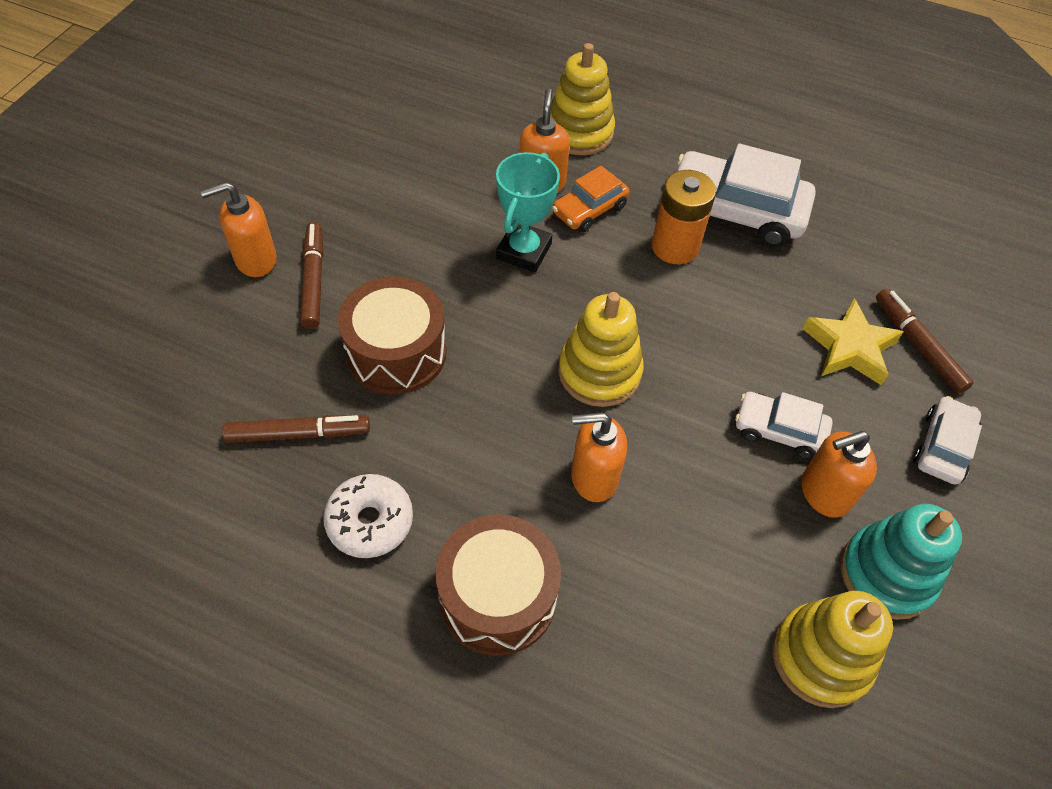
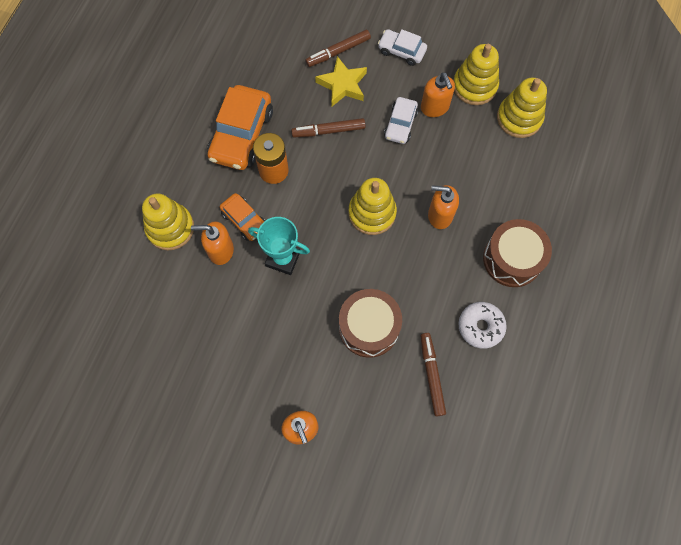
camera: 90 degrees left, 15 degrees up
(313, 280) = (316, 387): brown marker -> brown marker (328, 131)
(593, 477) = (439, 215): orange soap dispenser -> orange soap dispenser turned 105 degrees clockwise
(735, 211) = (241, 135): white car -> orange car
(886, 574) = (474, 86): turquoise stacking toy -> yellow stacking toy

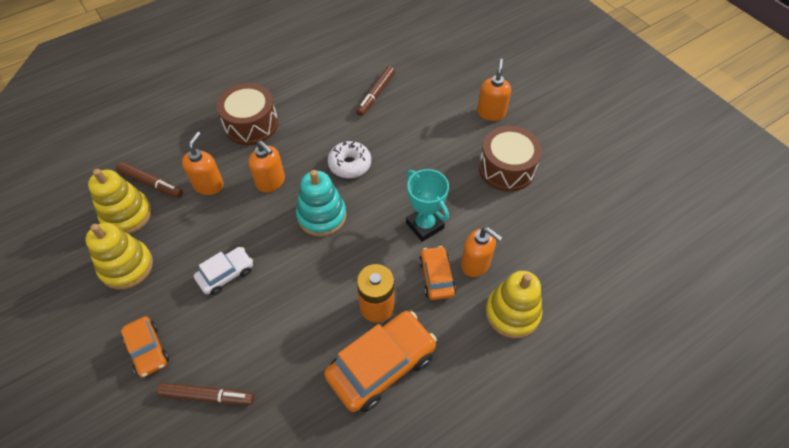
camera: 145 degrees left, 15 degrees down
(328, 131) = (294, 312): brown marker -> brown marker (151, 183)
(342, 85) = (238, 352): yellow star -> none
(369, 327) = (395, 142): brown drum -> brown drum (506, 168)
(372, 213) = (322, 216): yellow stacking toy -> turquoise stacking toy
(401, 51) = (148, 350): white car -> orange car
(435, 107) = (181, 270): orange soap dispenser -> orange soap dispenser (209, 185)
(480, 326) = (316, 101): white donut -> white donut (350, 164)

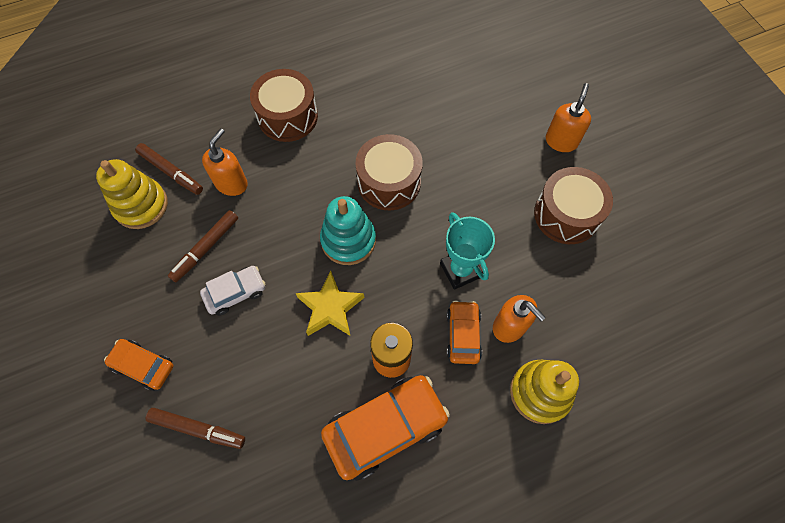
camera: 10 degrees right, 10 degrees up
(127, 266) = (134, 266): yellow stacking toy -> none
(148, 350) = (143, 366): orange car -> orange car turned 135 degrees clockwise
(271, 182) = (299, 190): orange soap dispenser -> none
(314, 273) = (330, 308): none -> yellow star
(350, 164) = (389, 182): white donut -> brown drum
(376, 94) = (432, 98): brown marker -> brown marker (206, 248)

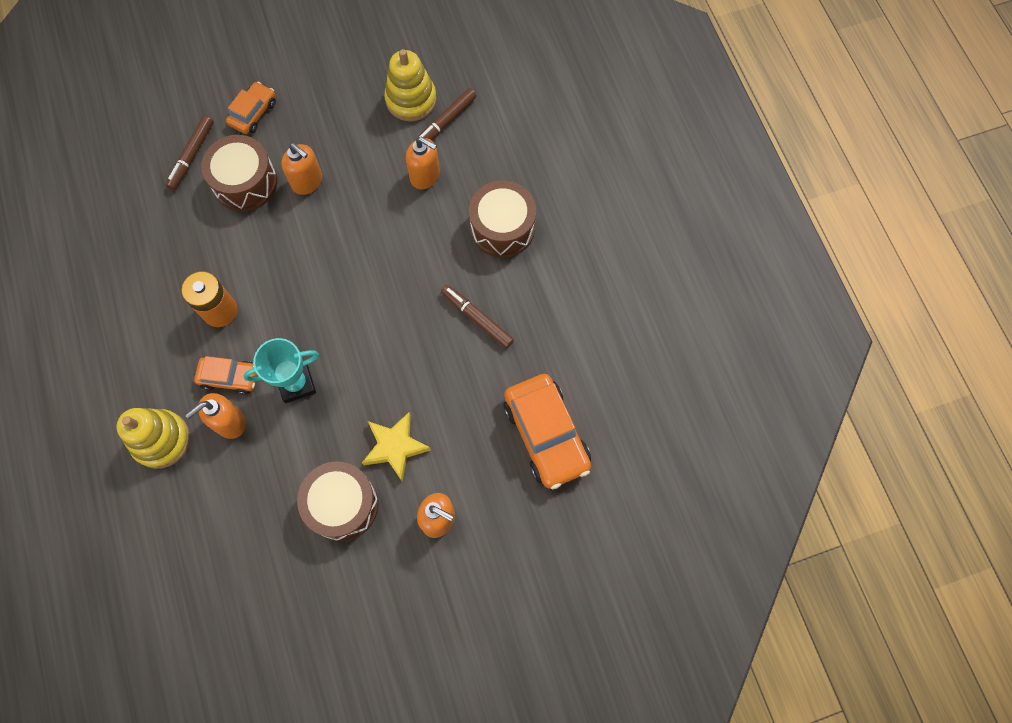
camera: 95 degrees right, 5 degrees up
(206, 248) = (357, 156): brown marker -> brown marker (477, 319)
(236, 293) = (307, 181): white car -> orange soap dispenser
(330, 308) = (278, 261): yellow star -> yellow star (395, 447)
(348, 240) = (346, 280): turquoise stacking toy -> none
(385, 428) = (159, 301): orange car -> orange car (546, 435)
(389, 182) = (407, 324): brown drum -> brown drum (245, 182)

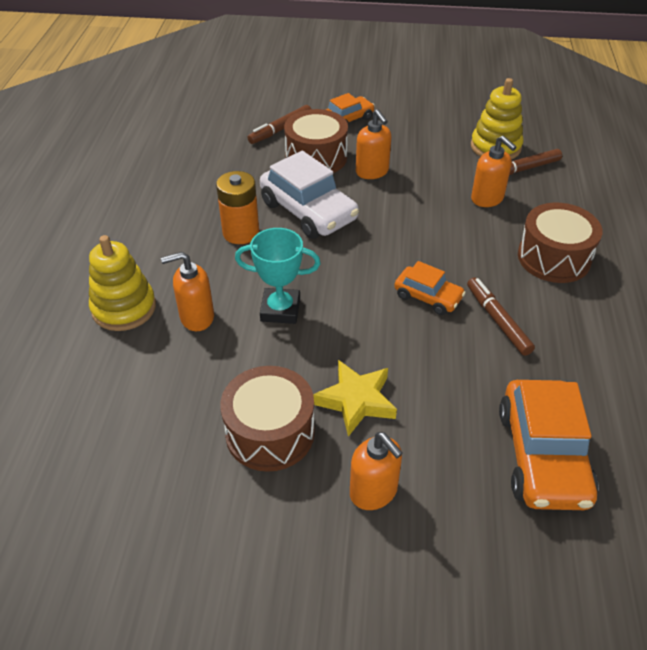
camera: 25 degrees right, 25 degrees down
(230, 377) = (219, 283): orange car -> orange car (428, 297)
(269, 259) = (308, 211): none -> white car

